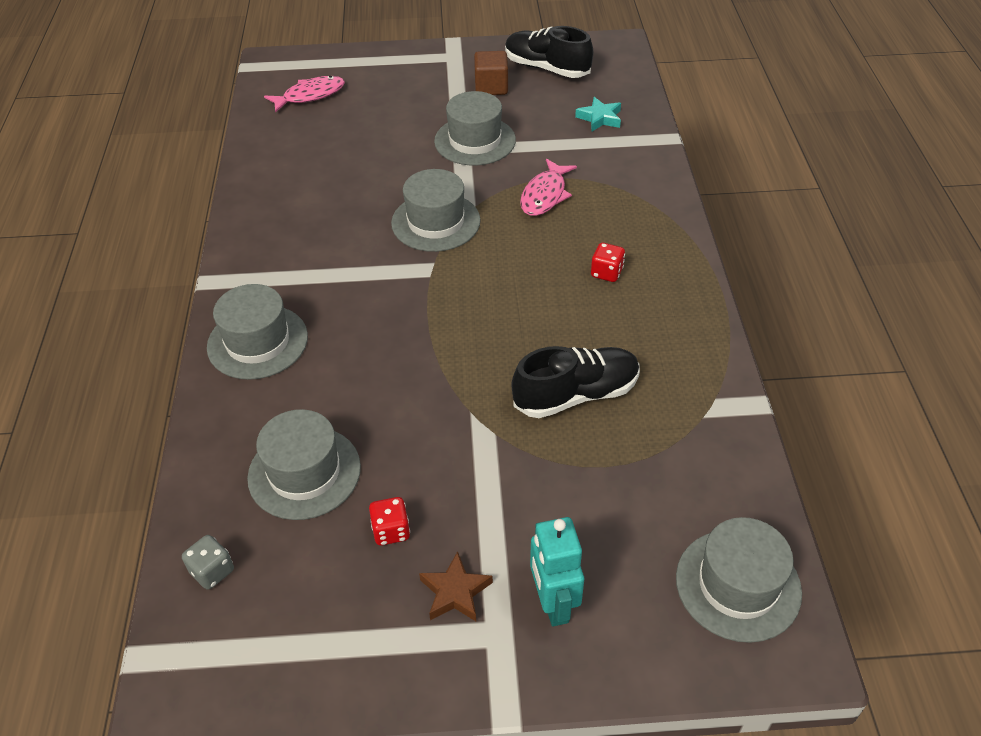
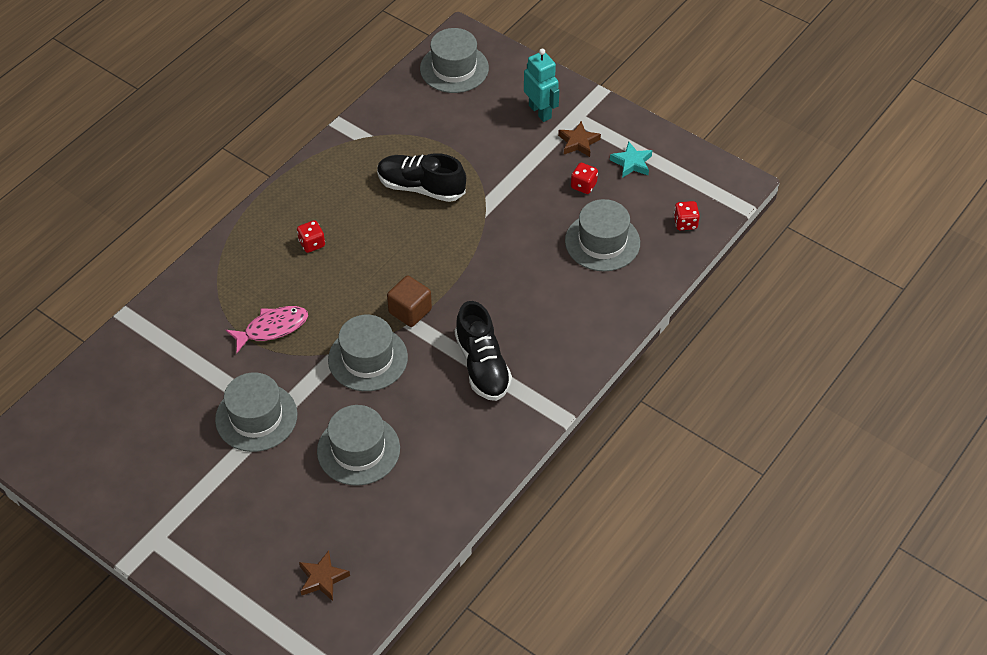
camera: 140 degrees left, 5 degrees up
(212, 571) = (685, 223): grey dice -> red dice
(257, 342) = (565, 342): grey hat -> grey hat (358, 450)
(310, 95) = (322, 578): pink fish -> brown star
(491, 87) = (173, 470): brown cube -> brown cube (410, 311)
(546, 68) = (104, 459): black shoe -> black shoe (482, 365)
(553, 603) = (540, 112): turquoise robot -> turquoise robot turned 60 degrees counterclockwise
(600, 118) = (143, 370): turquoise star -> turquoise star (631, 163)

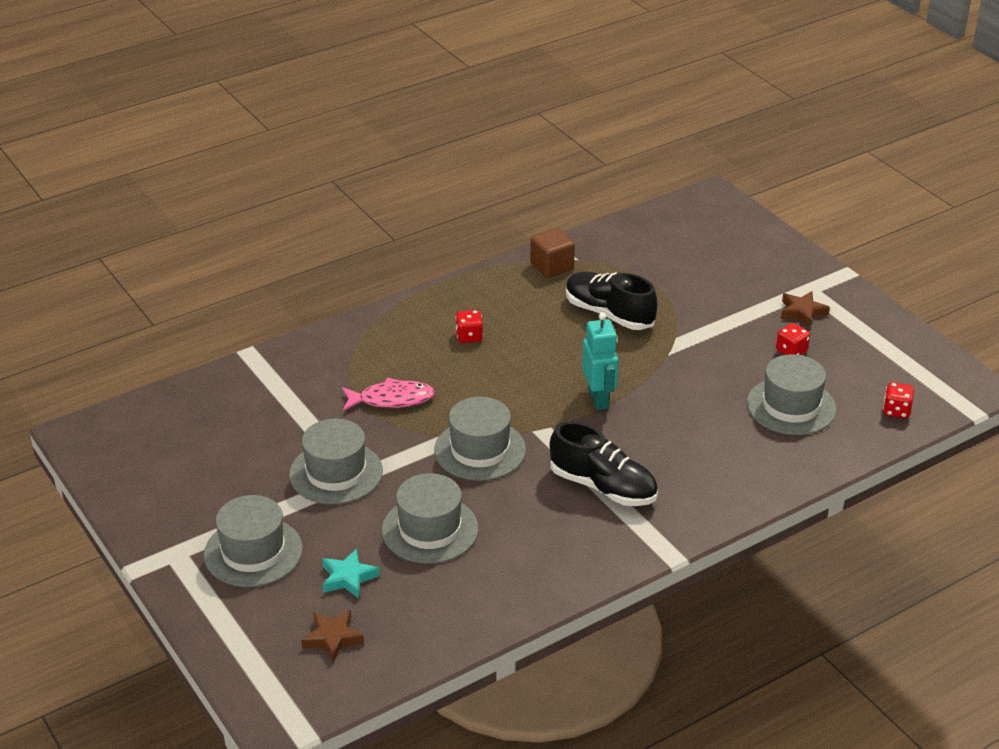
camera: 20 degrees right, 15 degrees down
(410, 311) = (546, 419): brown cube -> brown cube (552, 267)
(454, 68) = (692, 221): grey hat -> grey hat (253, 552)
(482, 365) = (603, 487): black shoe -> black shoe turned 60 degrees counterclockwise
(540, 112) = (771, 276): turquoise robot -> turquoise robot (598, 399)
(631, 163) = (856, 343): turquoise star -> turquoise star (348, 577)

